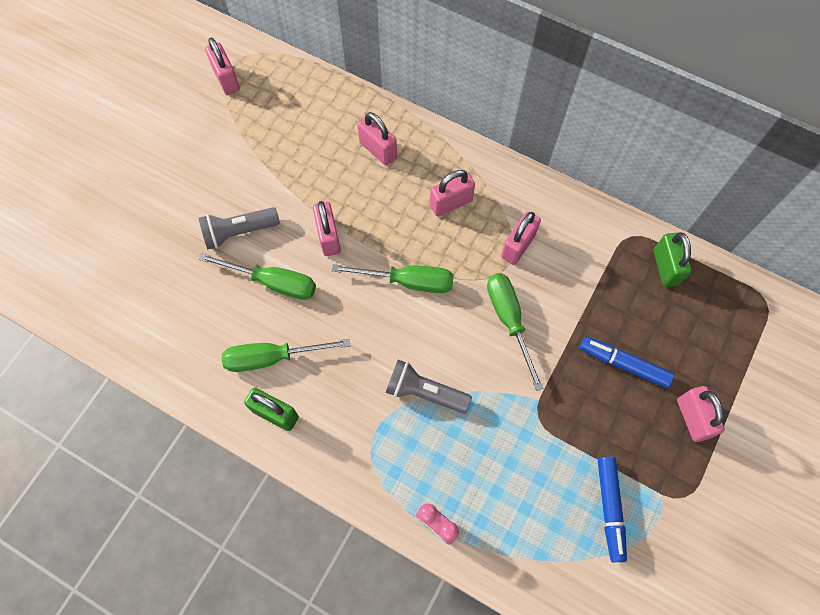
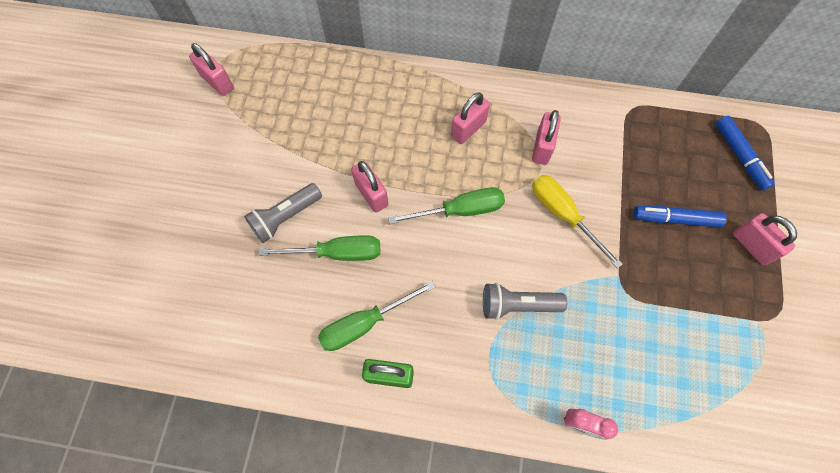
camera: 20 degrees left, 0 degrees up
(378, 150) = (384, 103): pink padlock -> none
(509, 321) = (563, 215): green screwdriver -> yellow screwdriver
(609, 509) = (721, 350): blue marker -> blue marker (739, 156)
(665, 267) = (671, 125): green padlock -> none

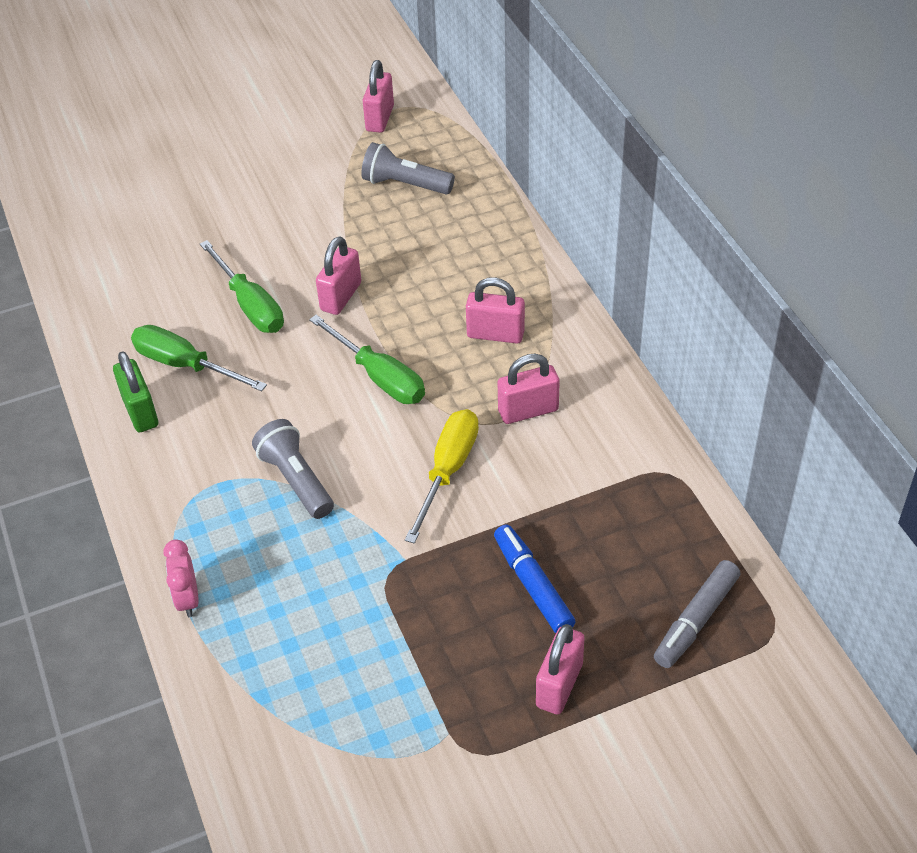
camera: 60 degrees right, 20 degrees down
(285, 217) = (262, 247): grey flashlight -> grey flashlight (405, 184)
(739, 156) = (696, 620): blue marker -> grey marker

